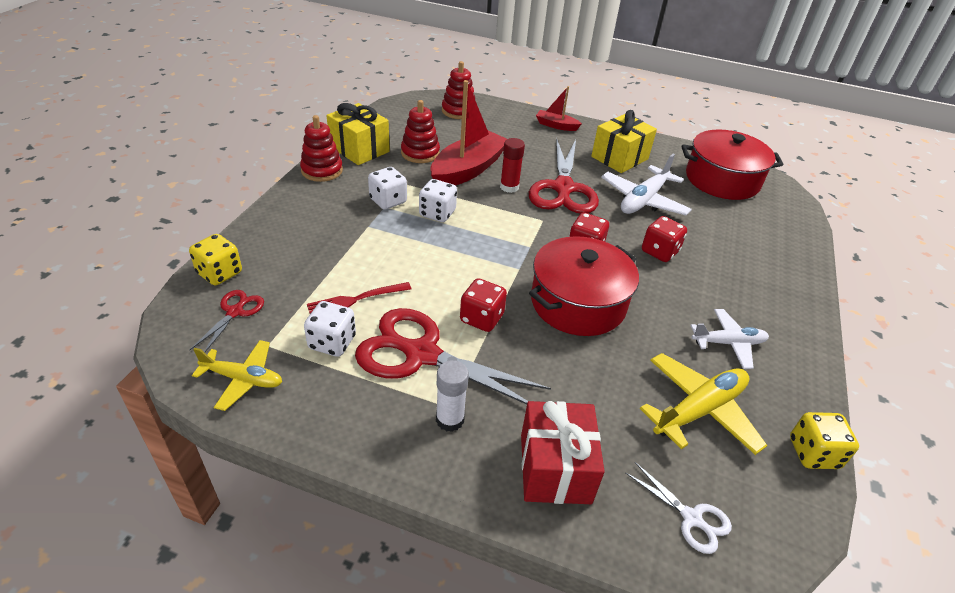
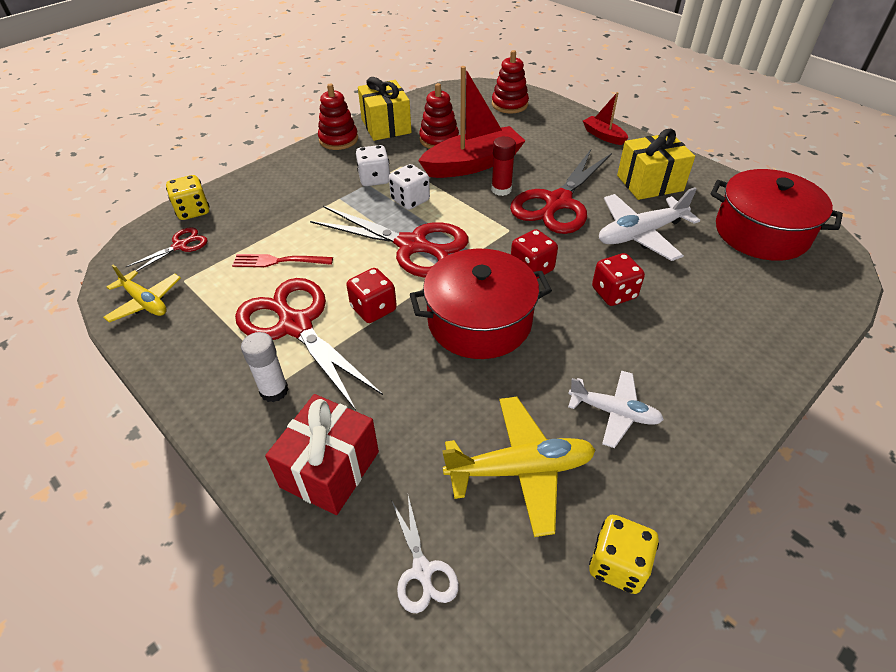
camera: 30 degrees right, 5 degrees up
(332, 342) = (232, 292): white dice -> none
(471, 253) = (412, 245): none -> red scissors

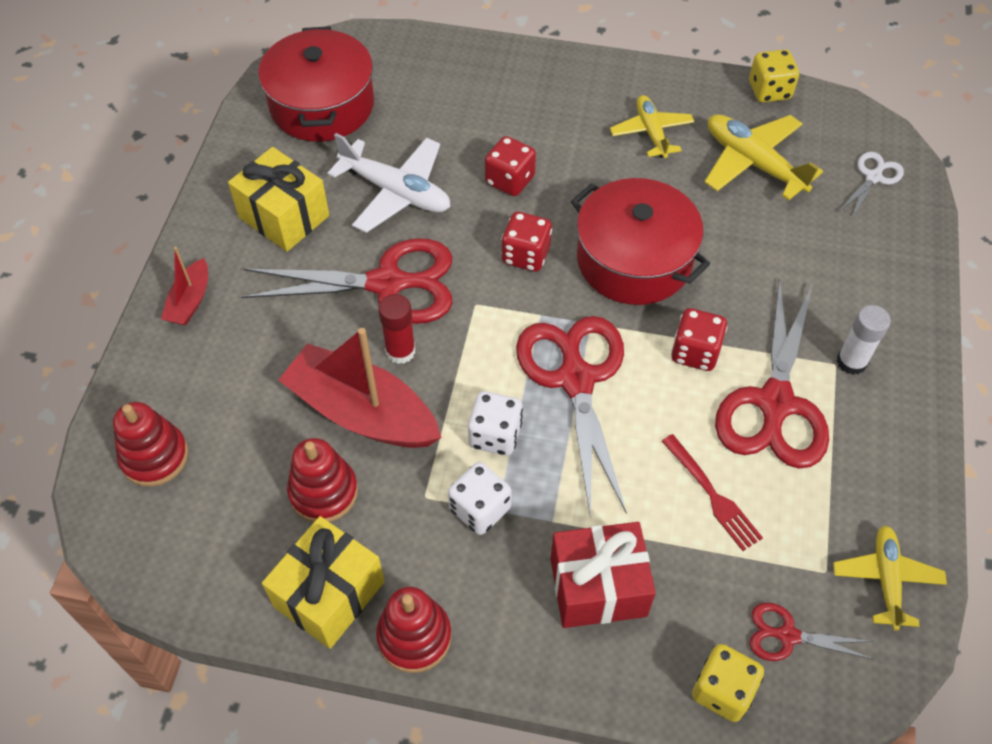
camera: 125 degrees left, 10 degrees up
(330, 469) = (868, 271): red gift -> red gift (598, 587)
(614, 412) = (651, 132): white plane -> yellow plane

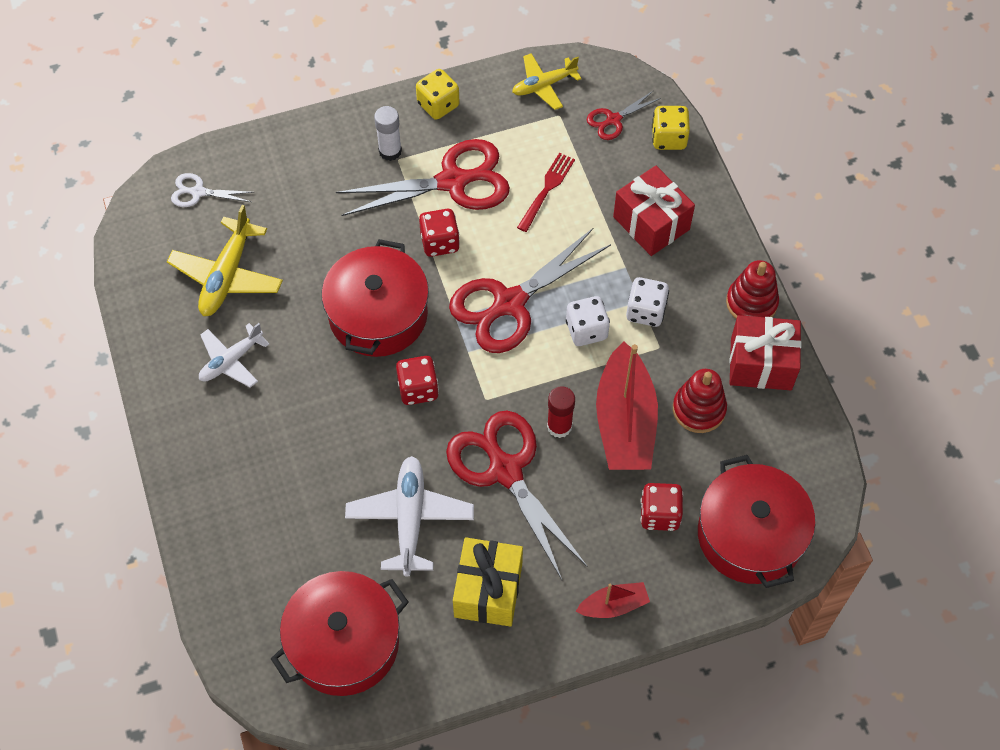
camera: 120 degrees left, 5 degrees up
(154, 456) = (750, 535): red stacking toy -> red pot
(329, 594) = (761, 364): yellow gift -> red gift
(509, 180) = (346, 439): red dice -> red dice (659, 514)
(651, 132) = (231, 360): yellow plane -> white plane
(769, 91) = (132, 295): yellow dice -> yellow dice (438, 105)
(787, 635) = (613, 120): red scissors -> red scissors turned 75 degrees clockwise

